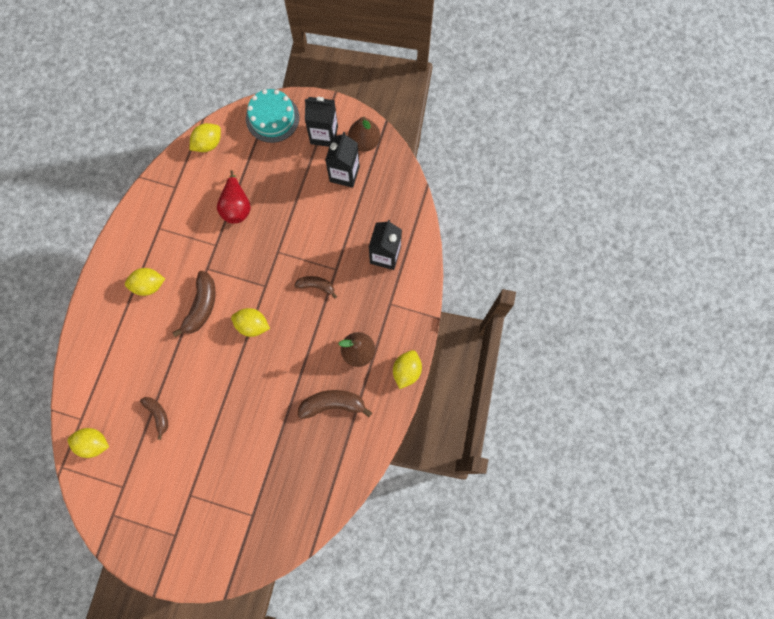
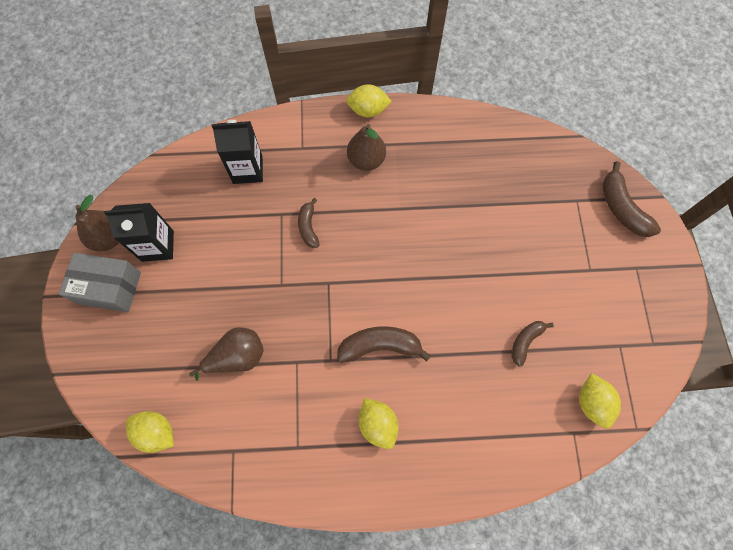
camera: 110 degrees left, 5 degrees down
(236, 207) = (237, 357): red pear -> brown pear
(252, 325) = (379, 278): yellow lemon -> none
(272, 118) = (98, 361): turquoise cake -> none
(324, 135) = (109, 288): black carton -> grey box
(333, 404) = (431, 165): brown banana -> brown banana (621, 208)

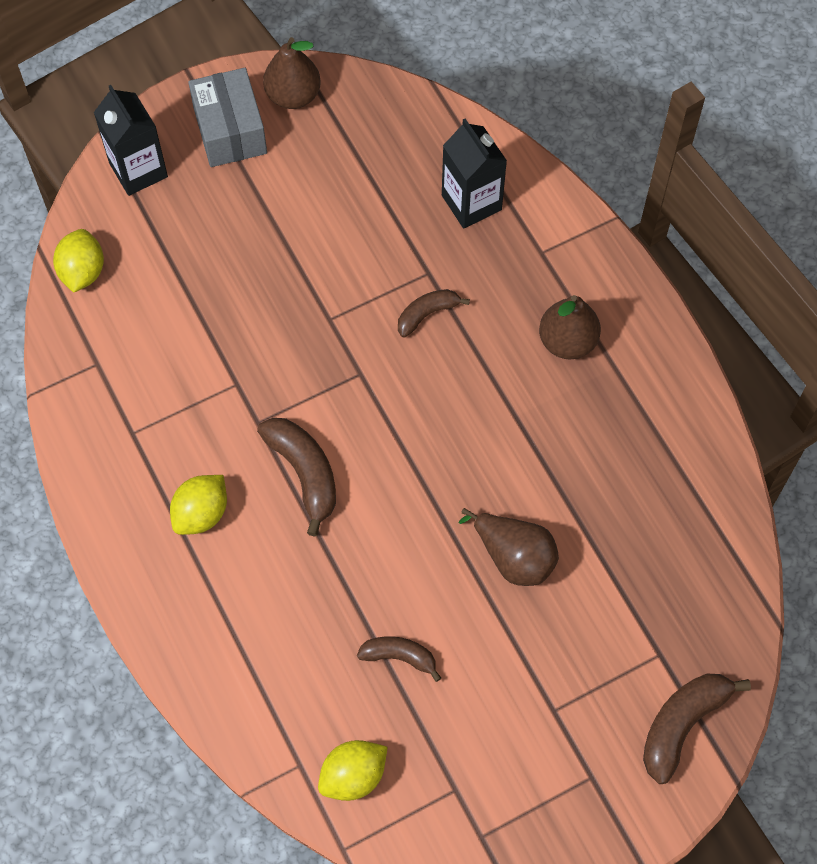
camera: 65 degrees right, 5 degrees down
(157, 246) = (310, 154): black carton -> black carton (138, 170)
(237, 357) = (211, 313): brown pear -> brown pear (514, 557)
(368, 110) = (650, 309): yellow lemon -> none

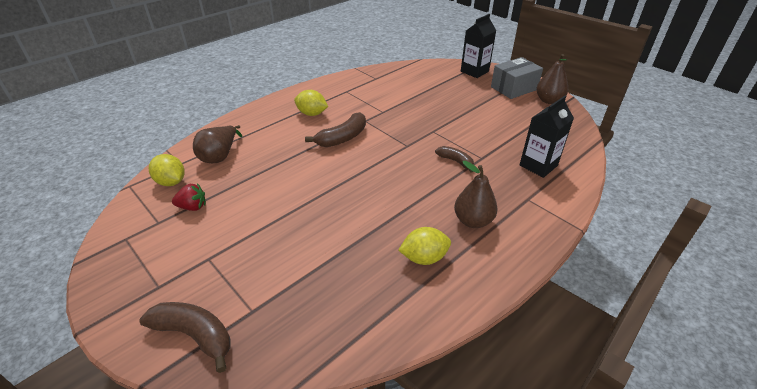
camera: 75 degrees right, 25 degrees down
(82, 272) = (417, 68): yellow lemon -> yellow lemon (424, 258)
(399, 657) = (242, 186): brown banana -> none
(432, 736) = (193, 207): none -> red strawberry
(514, 557) = (313, 222): brown pear -> brown pear (220, 156)

